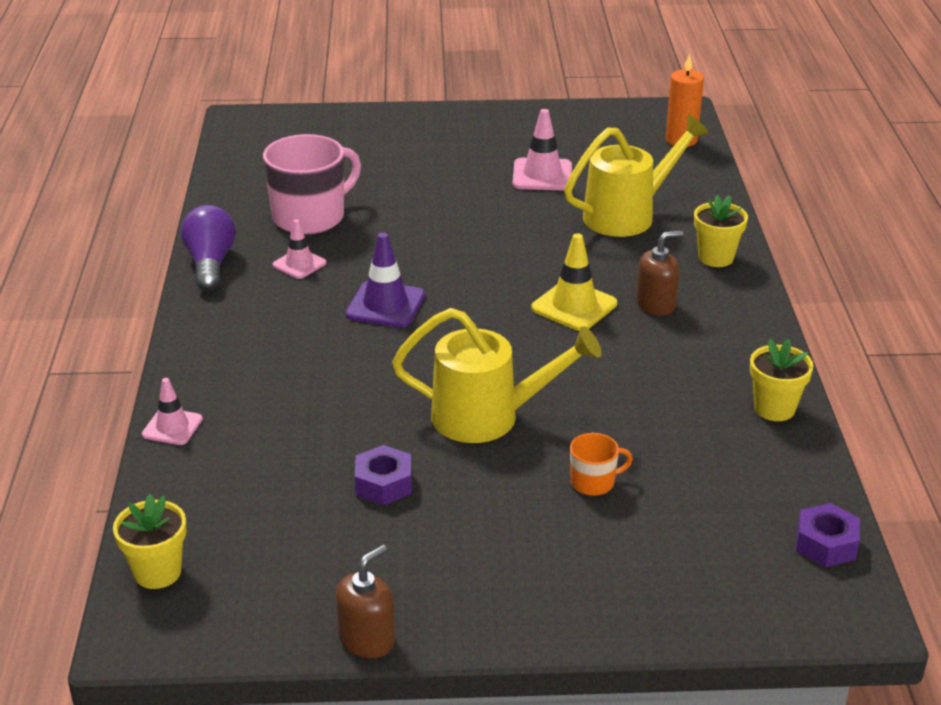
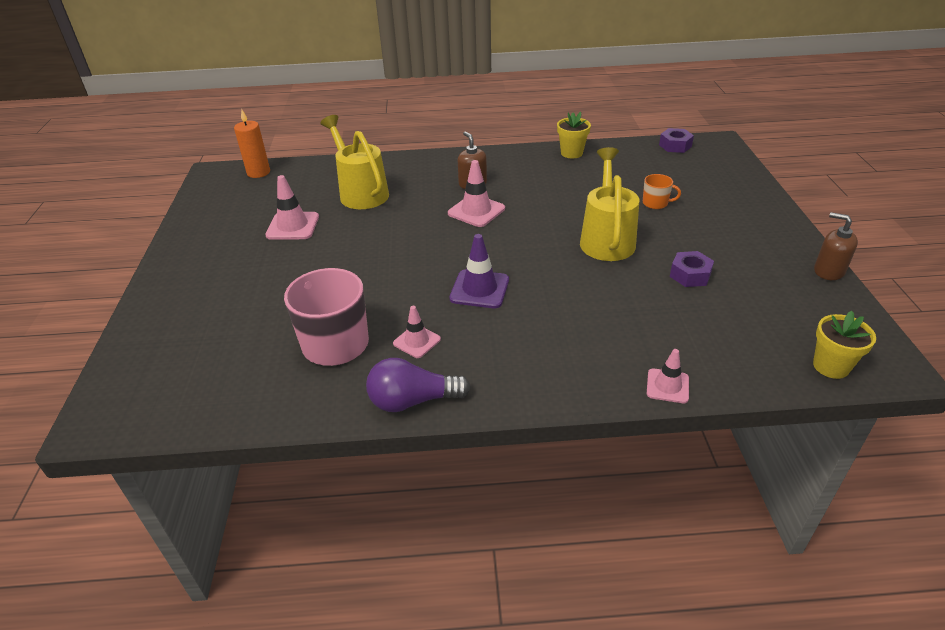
camera: 90 degrees left, 5 degrees up
(574, 306) = (476, 211): yellow traffic cone -> pink traffic cone
(593, 482) = (656, 203): orange mug -> orange mug turned 120 degrees clockwise
(716, 257) = (418, 164): yellow flower pot -> none

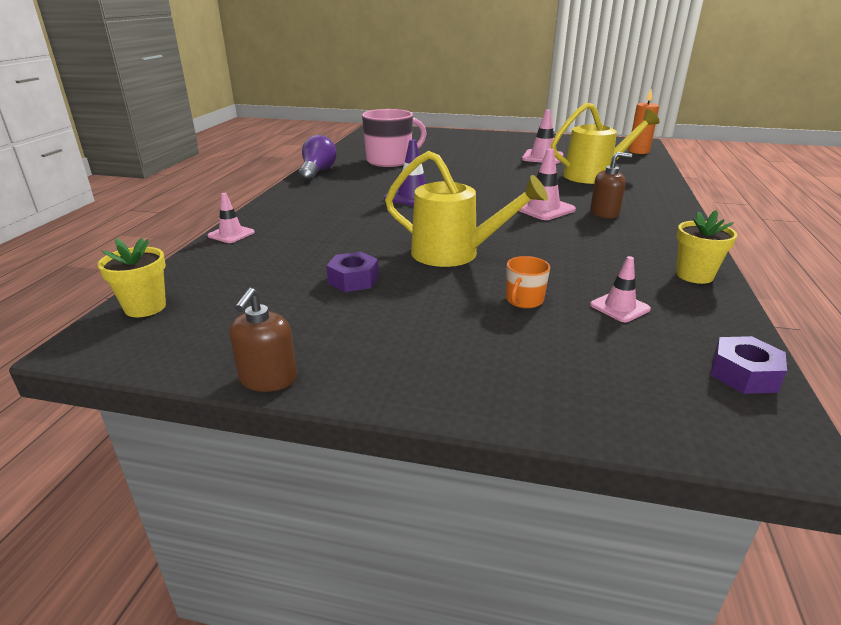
camera: 105 degrees right, 10 degrees down
(417, 341) = (370, 177): pink traffic cone -> pink traffic cone (619, 307)
(828, 271) = (268, 379): brown soap dispenser -> brown soap dispenser turned 135 degrees clockwise

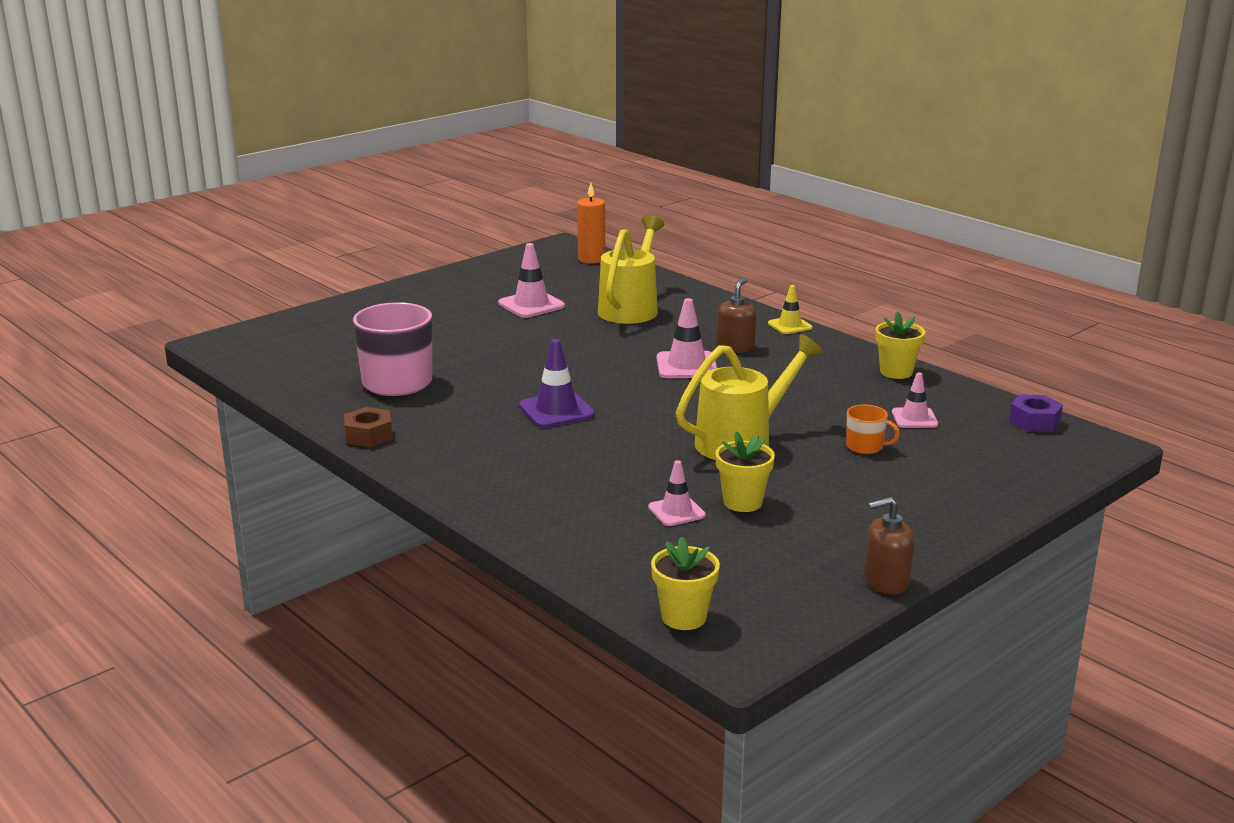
camera: 55 degrees left, 5 degrees down
(231, 234) = (531, 537): pink traffic cone -> pink traffic cone (676, 511)
(268, 379) = (885, 581): brown soap dispenser -> brown soap dispenser turned 120 degrees clockwise
(317, 172) = (368, 435): purple light bulb -> brown nut
(353, 280) = (742, 502): purple nut -> yellow flower pot
(524, 300) = (865, 446): orange mug -> orange mug turned 45 degrees counterclockwise
(682, 218) = (790, 326): none -> yellow traffic cone

